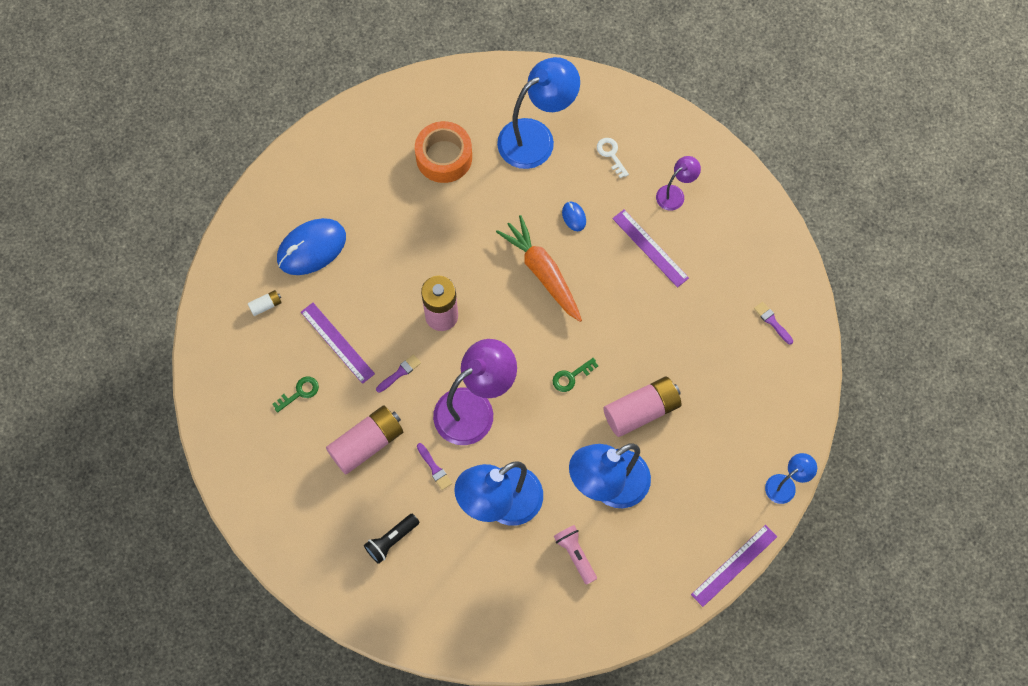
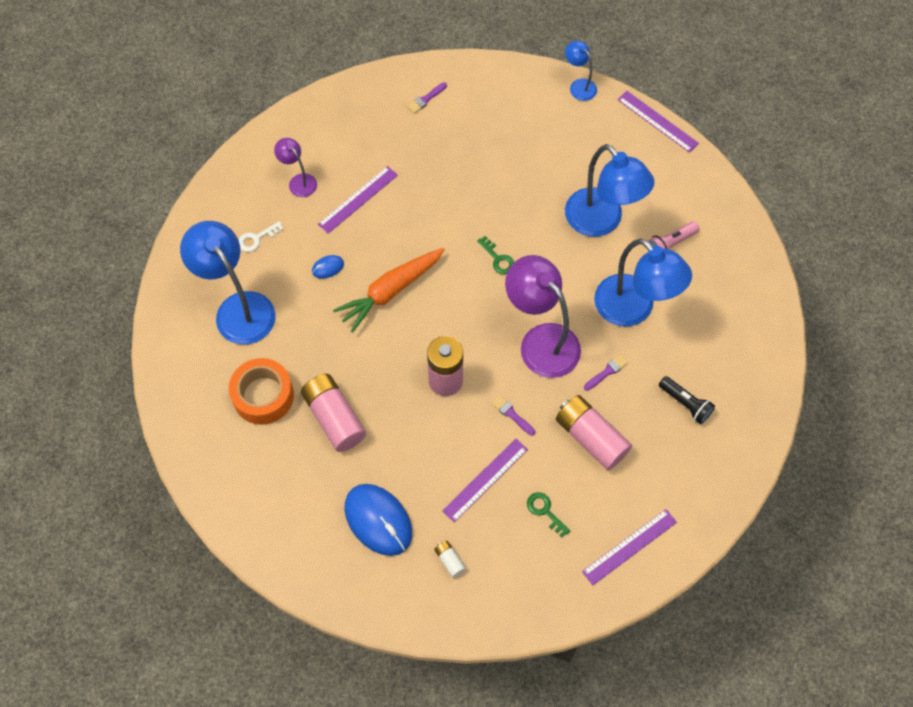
camera: 95 degrees left, 5 degrees down
(254, 465) = (629, 547): none -> purple ruler
(641, 411) = (525, 198): pink battery -> pink battery (334, 418)

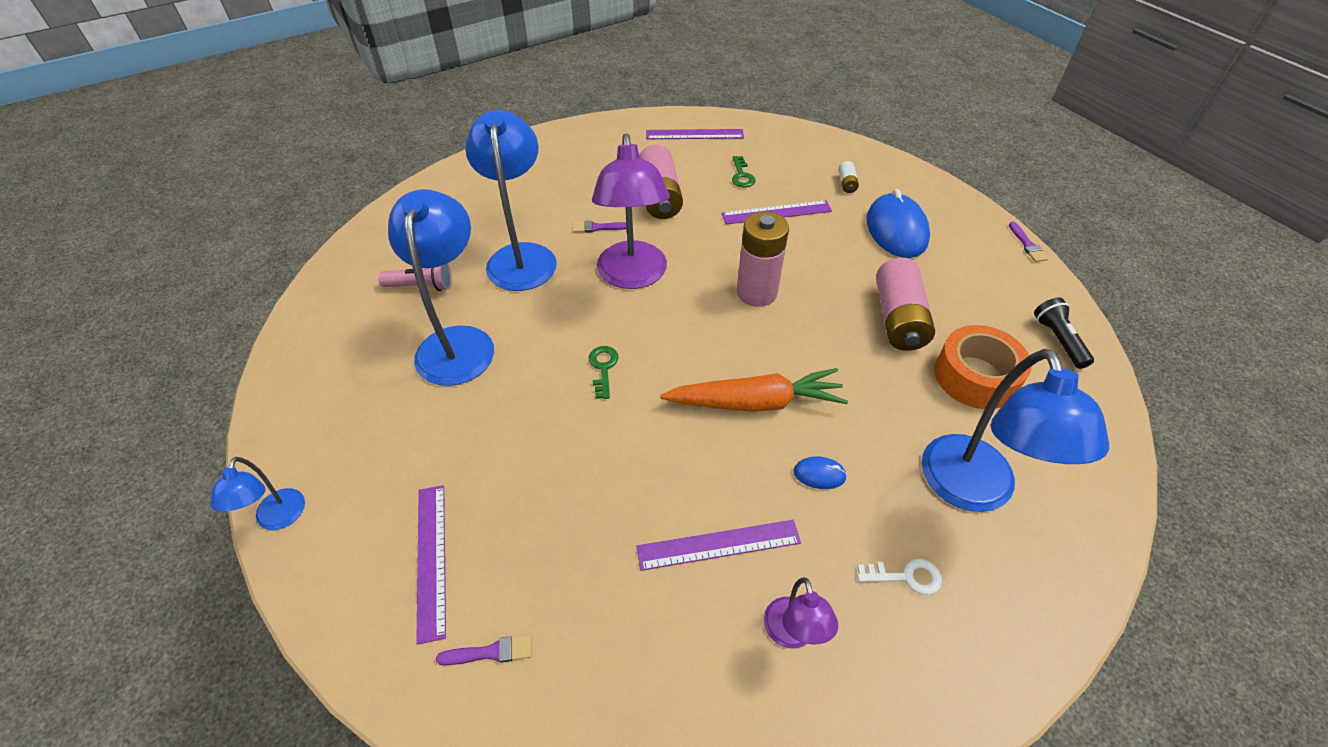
camera: 145 degrees left, 15 degrees down
(511, 414) = (713, 240): purple brush -> purple brush (1027, 244)
(657, 121) = (263, 409): purple ruler -> purple ruler (431, 559)
(685, 403) = (559, 181): black flashlight -> black flashlight (1058, 340)

